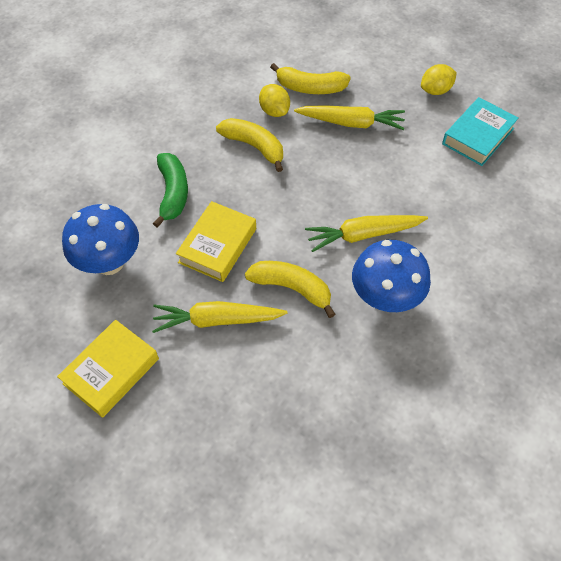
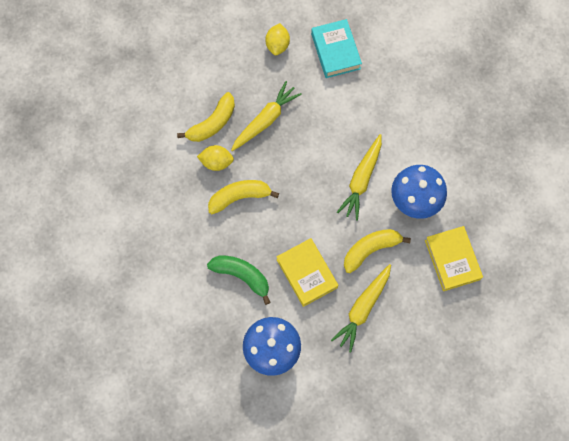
camera: 55 degrees left, 15 degrees up
(111, 371) = (356, 392): yellow book -> yellow book (452, 260)

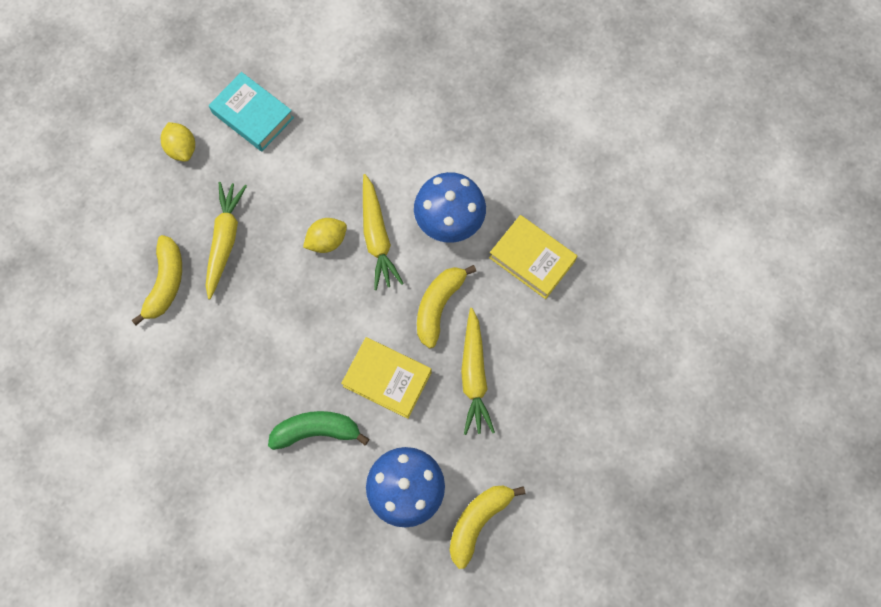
camera: 35 degrees left, 0 degrees up
(216, 162) = (200, 323): yellow lemon -> yellow lemon (327, 241)
(240, 197) = (254, 345): yellow banana -> yellow banana (478, 521)

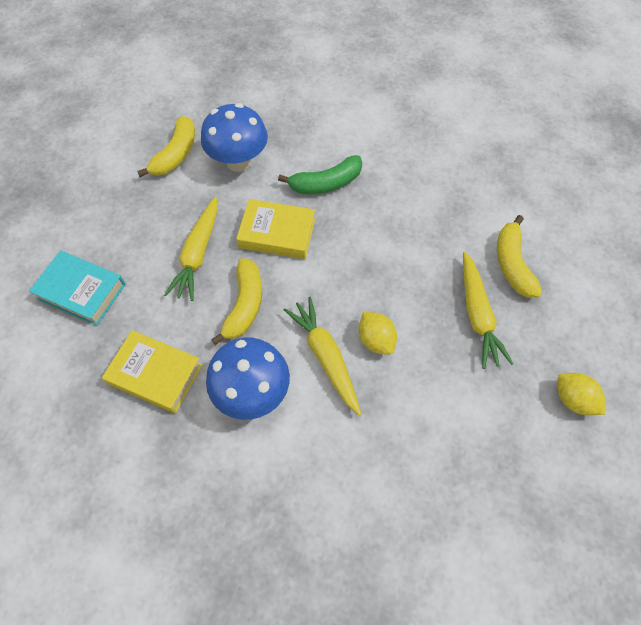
camera: 165 degrees right, 10 degrees down
(253, 115) = (517, 462): turquoise book -> turquoise book (81, 291)
(327, 241) = (376, 340): yellow lemon -> yellow lemon turned 75 degrees counterclockwise
(474, 376) = (198, 254): yellow carrot -> yellow carrot turned 150 degrees counterclockwise

